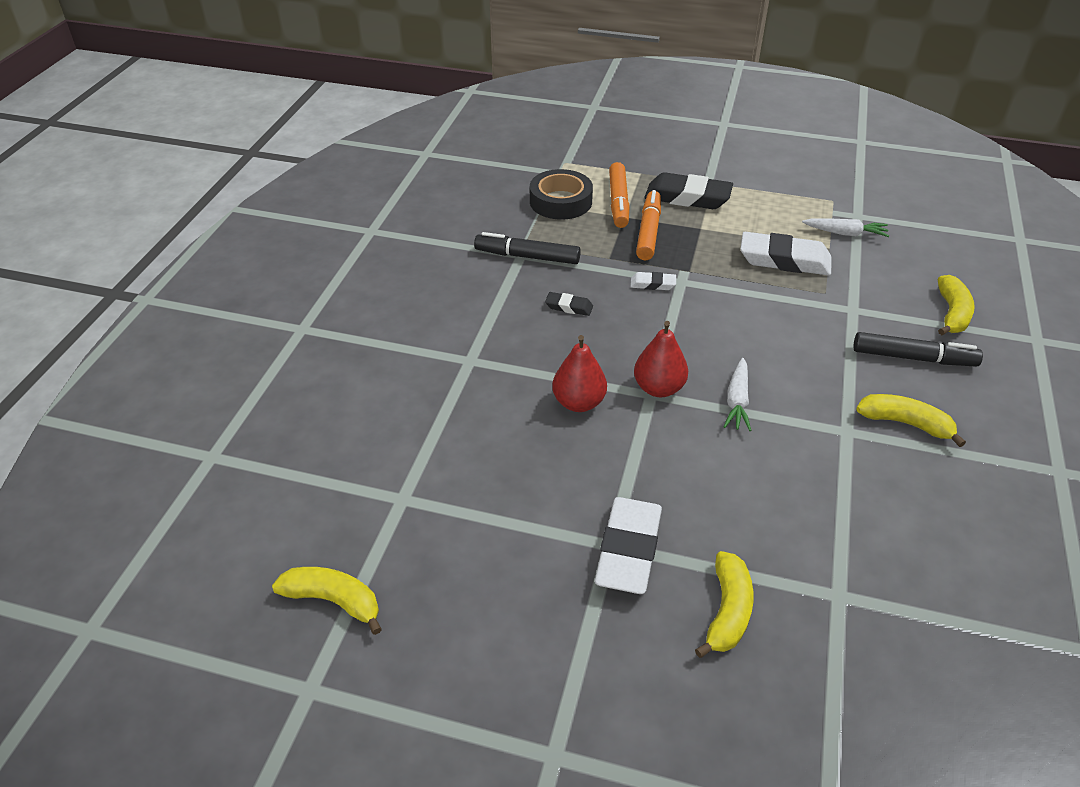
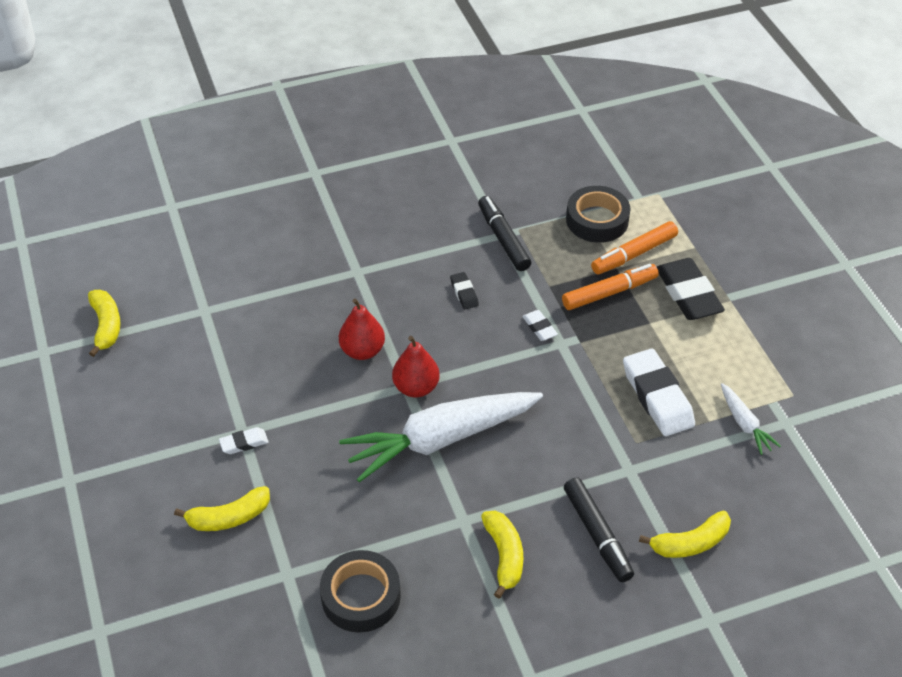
camera: 55 degrees right, 5 degrees up
(628, 550) = (244, 443): white eraser -> white eraser, size x0.48
(737, 401) = (441, 439): white carrot -> white carrot, size x2.25
(901, 547) = (361, 596): none -> black tape

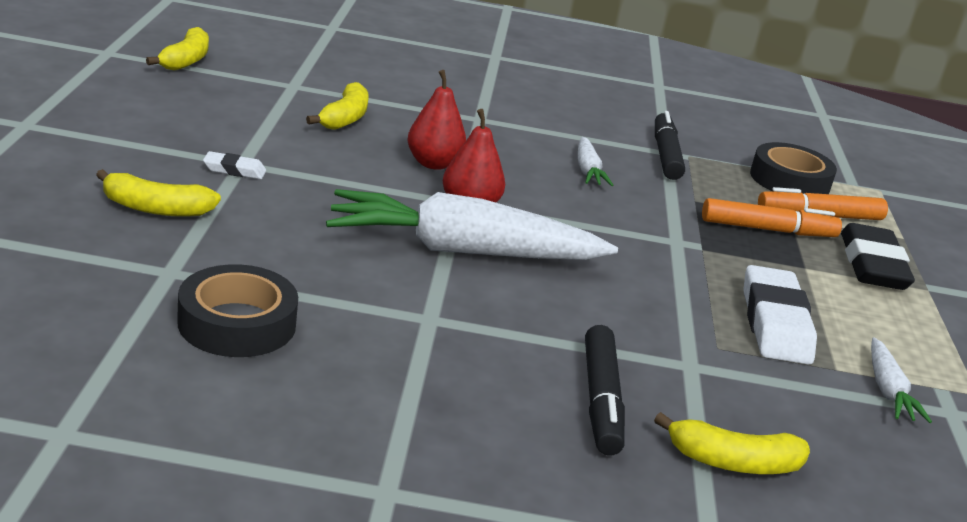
camera: 20 degrees right, 20 degrees down
(464, 293) = (588, 170): black eraser -> white carrot
(504, 556) = (455, 366): yellow banana -> yellow banana (344, 118)
(539, 328) = (659, 222): white eraser -> none

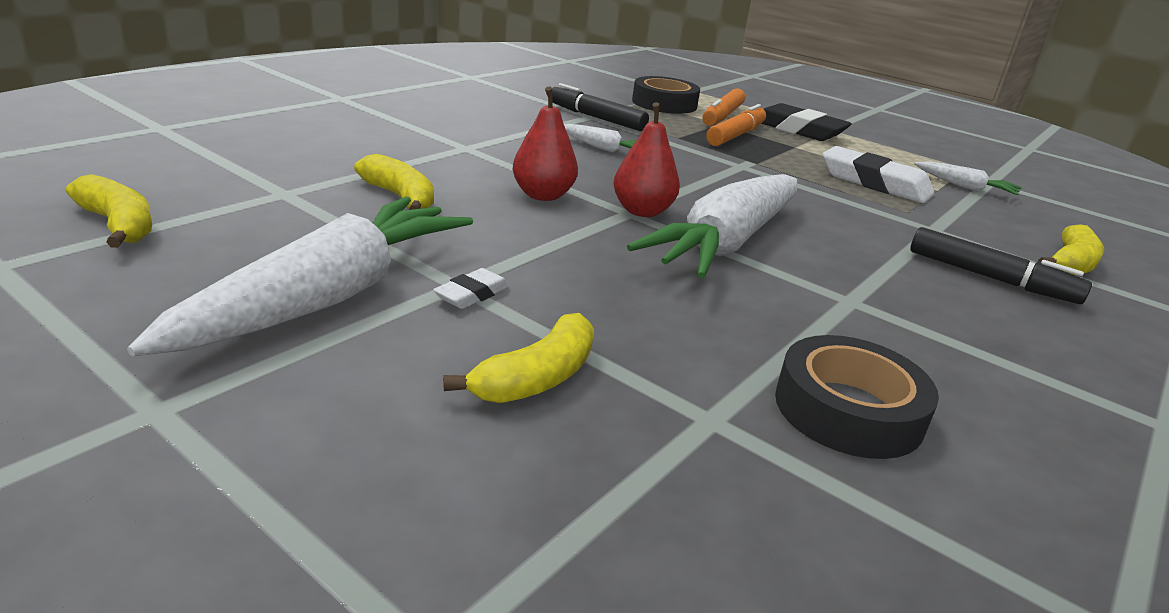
camera: 55 degrees left, 0 degrees up
(176, 132) = (328, 297): none -> white carrot

